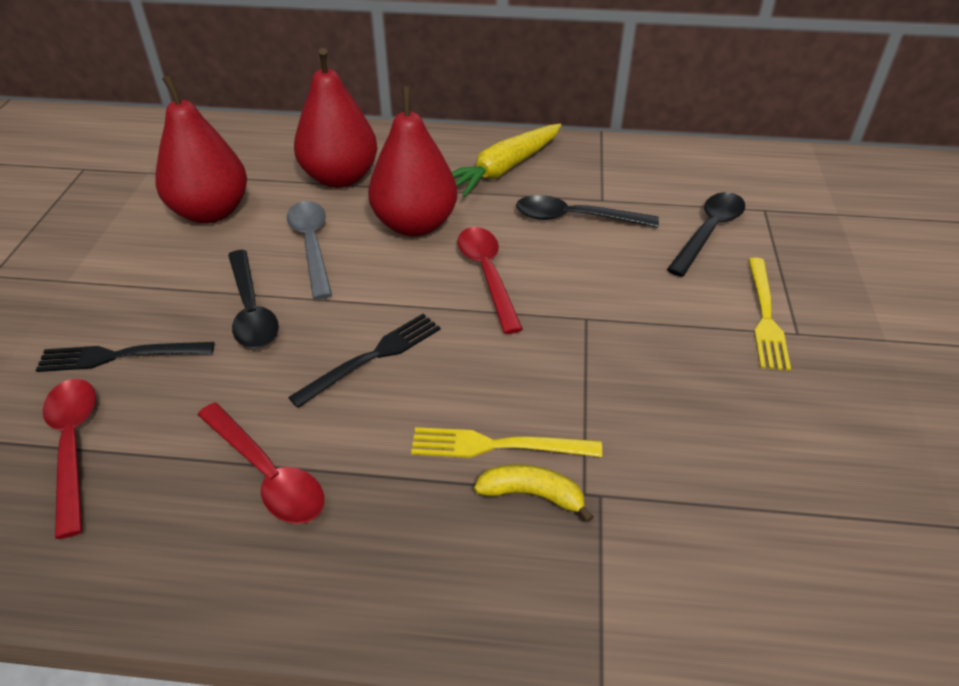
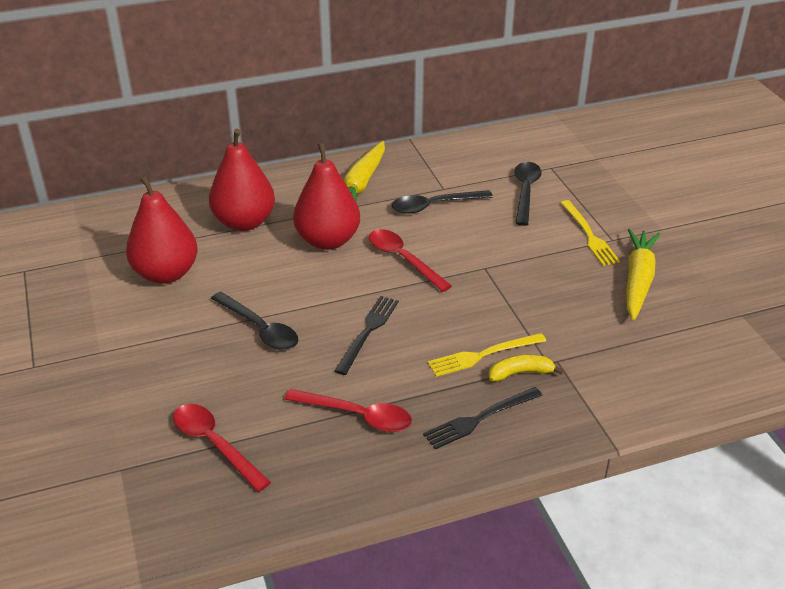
camera: 25 degrees left, 5 degrees down
(120, 356) = (193, 385): black fork -> black fork (480, 418)
(312, 245) = (265, 275): grey spoon -> none
(803, 408) = (638, 280): none -> yellow carrot

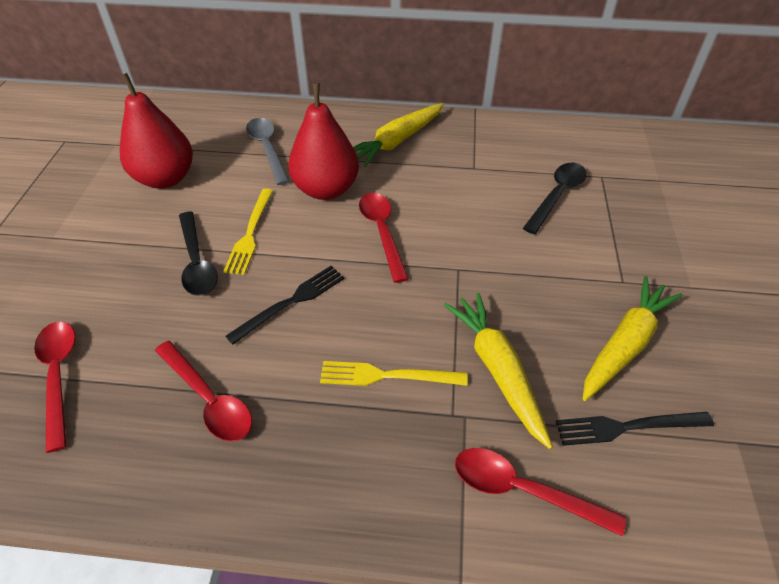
camera: 25 degrees right, 10 degrees up
(244, 222) = (267, 149): red pear -> grey spoon
(434, 206) = (452, 184): black spoon -> none
(480, 418) = (329, 459): black fork -> black fork (628, 427)
(520, 373) = (412, 416): yellow banana -> none
(560, 325) = (497, 370): none -> yellow carrot
(589, 235) = (598, 267): yellow fork -> yellow fork (250, 233)
(624, 388) = (523, 490): none -> red spoon

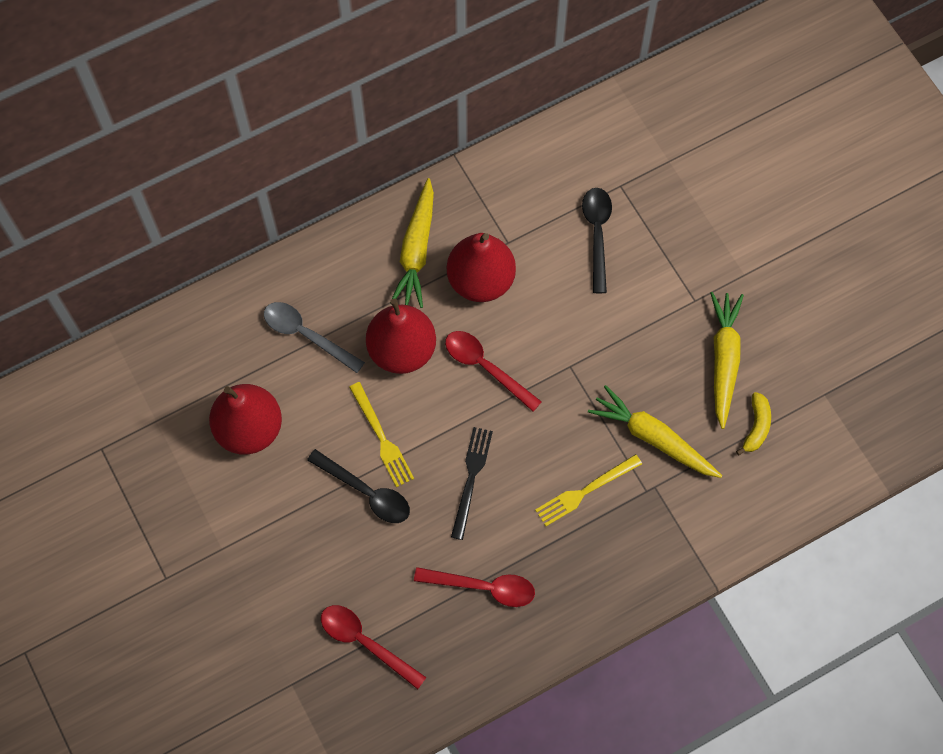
camera: 35 degrees left, 20 degrees up
(430, 179) = (480, 280): none -> red pear
(523, 490) = (718, 512): red spoon -> none
(628, 427) = (756, 427): black fork -> yellow banana

